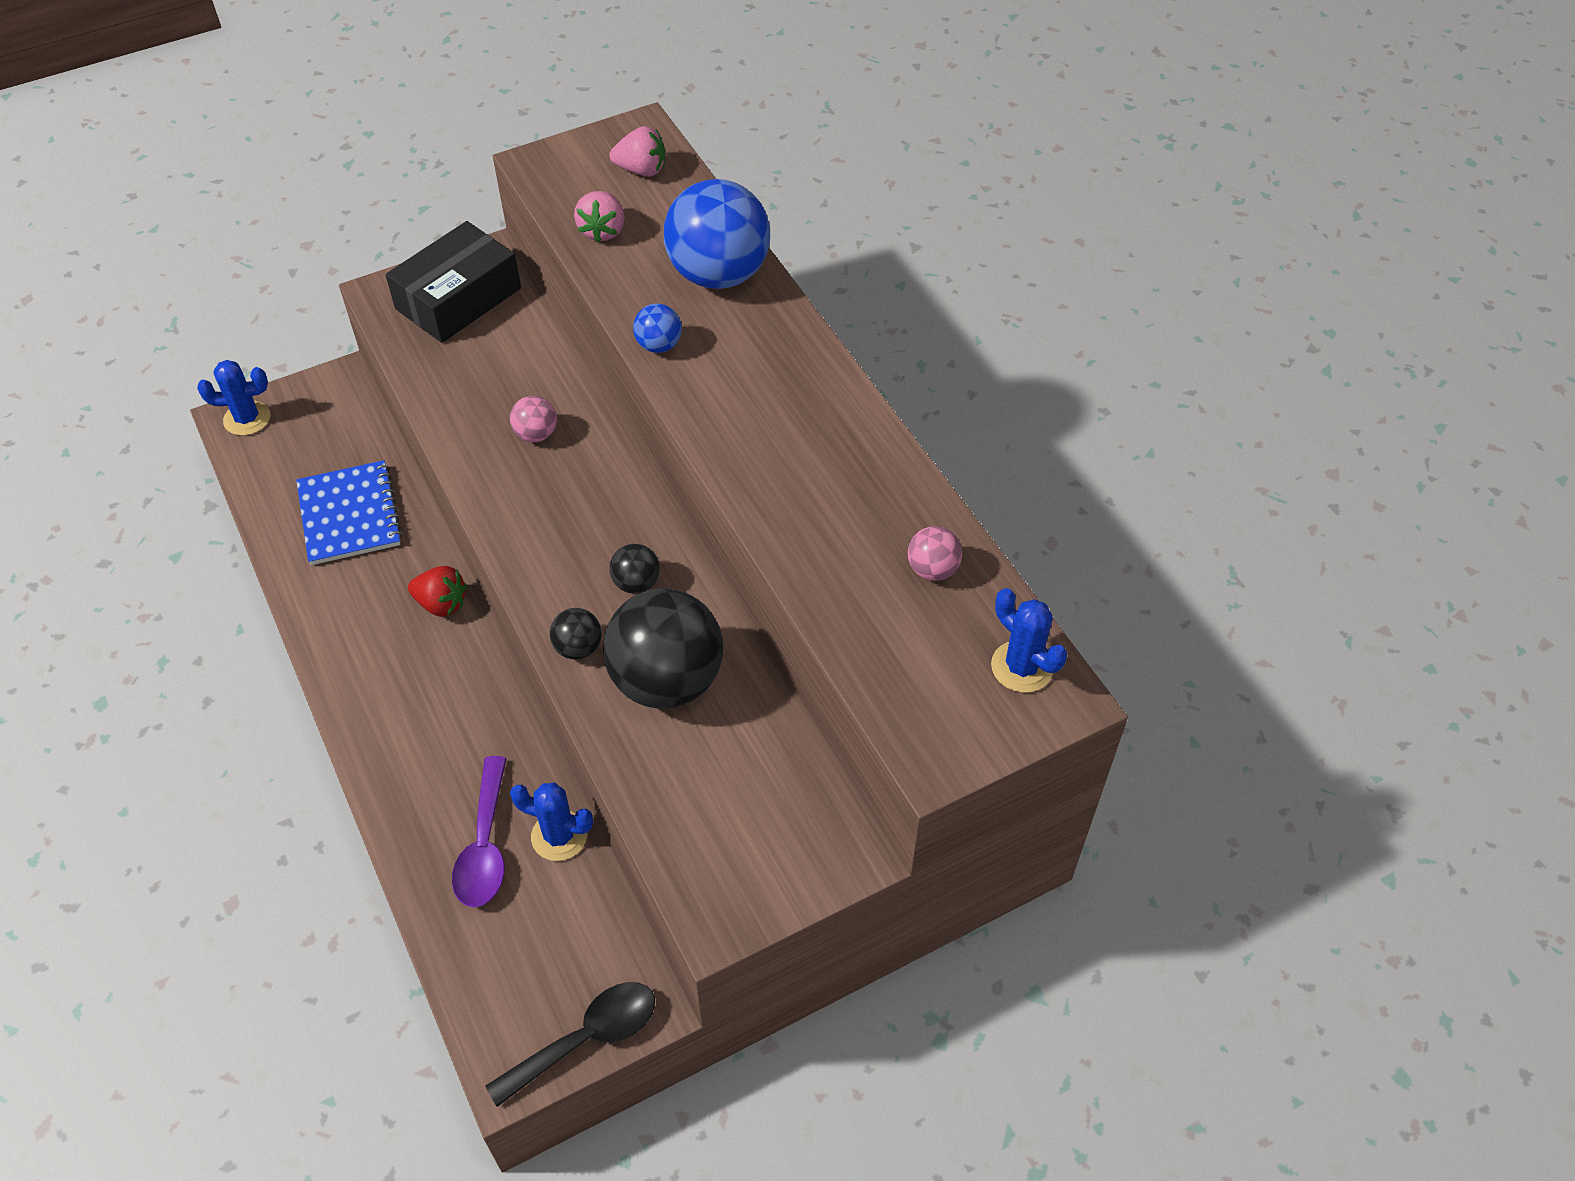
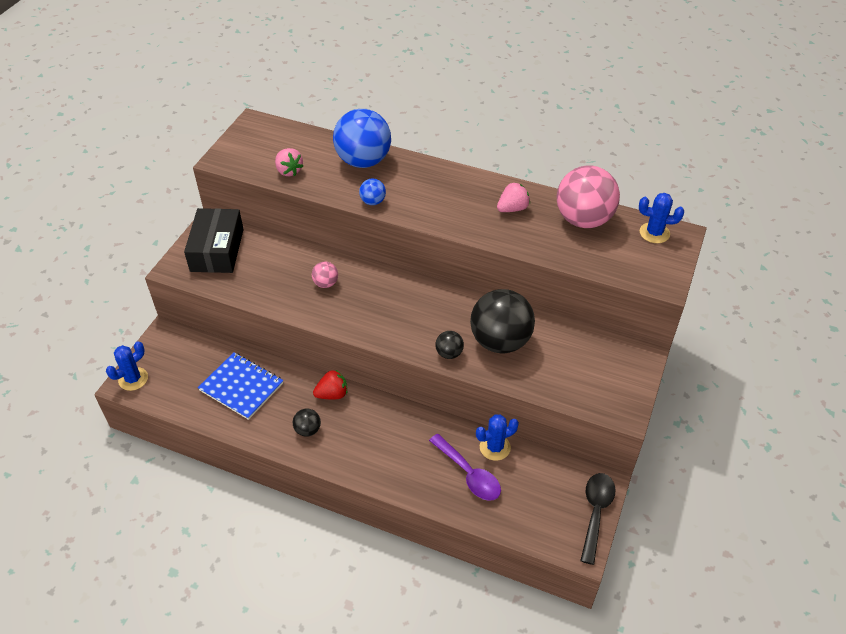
camera: 40 degrees left, 5 degrees down
(636, 583) = (442, 313): black ball -> black ball (308, 430)
(641, 170) = (275, 138): pink strawberry -> pink strawberry (512, 209)
(932, 569) = (583, 220): pink ball -> pink ball, size x2.25

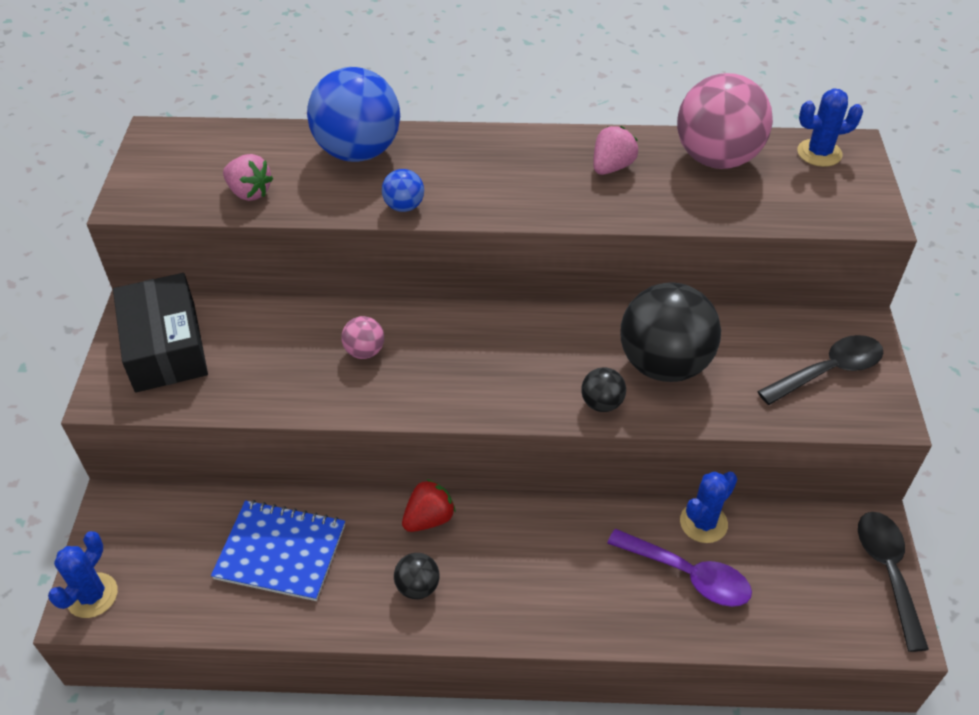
camera: 20 degrees left, 0 degrees up
(603, 375) = (828, 371): none -> black spoon

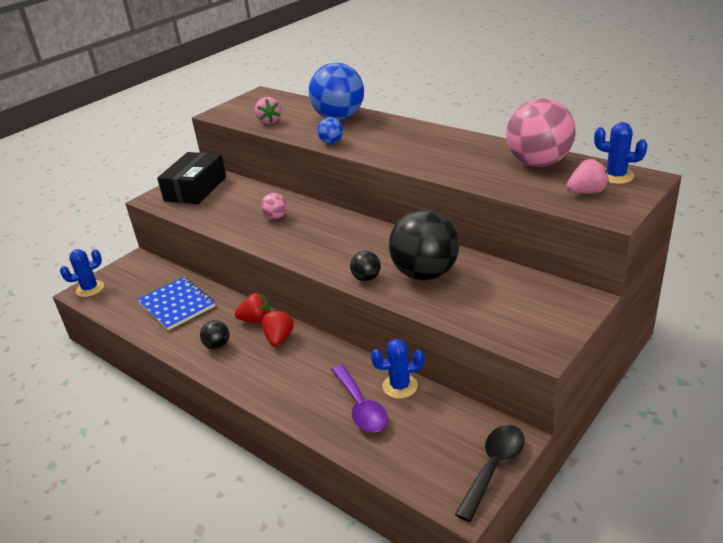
camera: 40 degrees right, 15 degrees down
(491, 532) = (279, 339): none -> red strawberry
(612, 167) = (466, 152): pink strawberry -> pink strawberry (586, 192)
(828, 371) = (529, 313): black spoon -> none

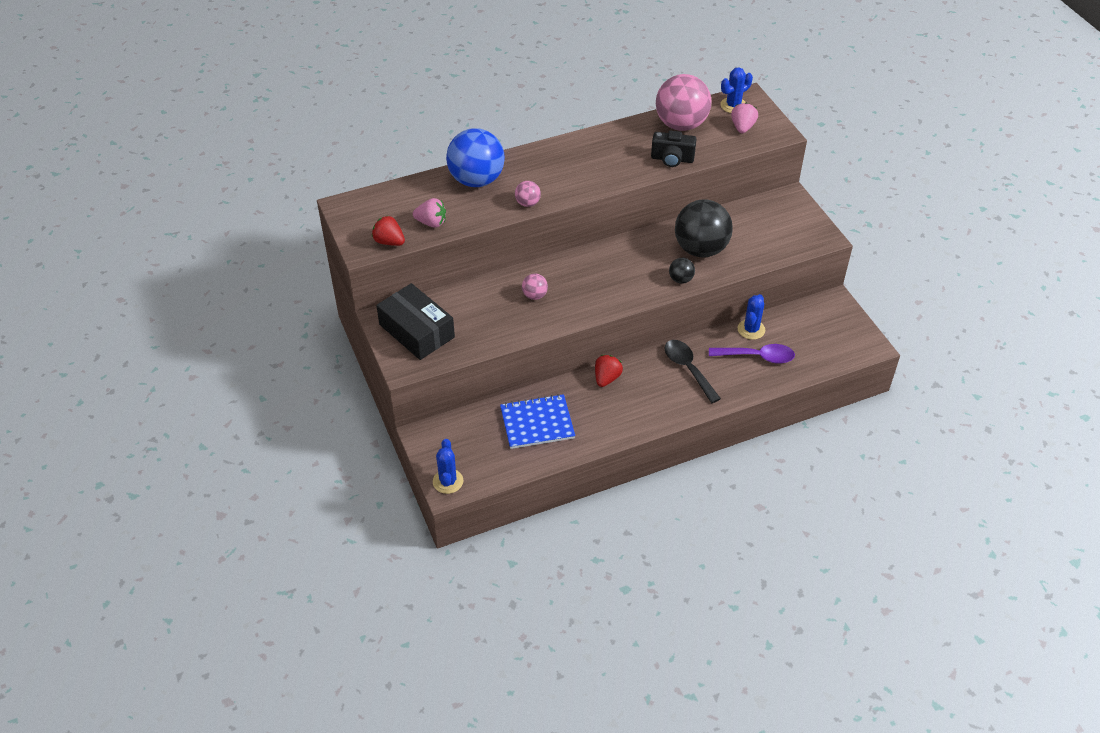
camera: 65 degrees left, 15 degrees up
(217, 346) = (623, 412): black ball -> none
(279, 339) = (644, 372): red strawberry -> red strawberry (389, 242)
(331, 142) = (527, 203): blue ball -> pink ball
(477, 176) = (672, 159): none -> black camera
(493, 467) = (852, 320): black spoon -> black spoon (688, 369)

